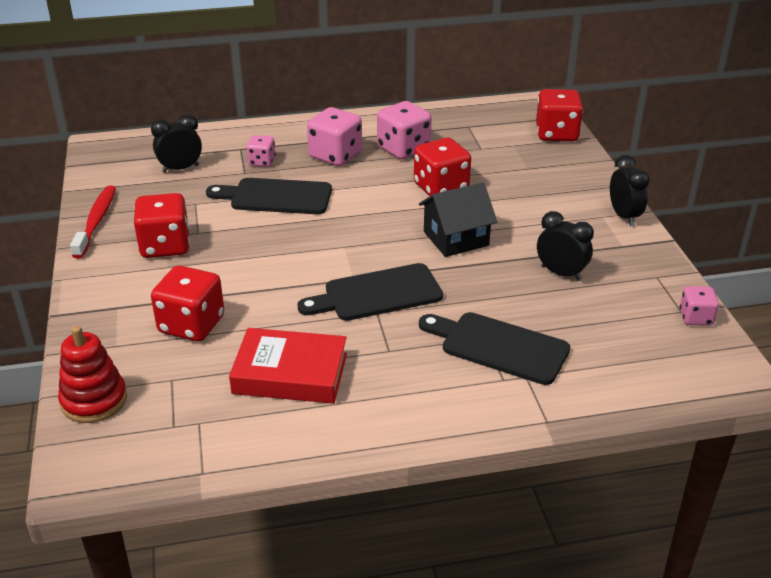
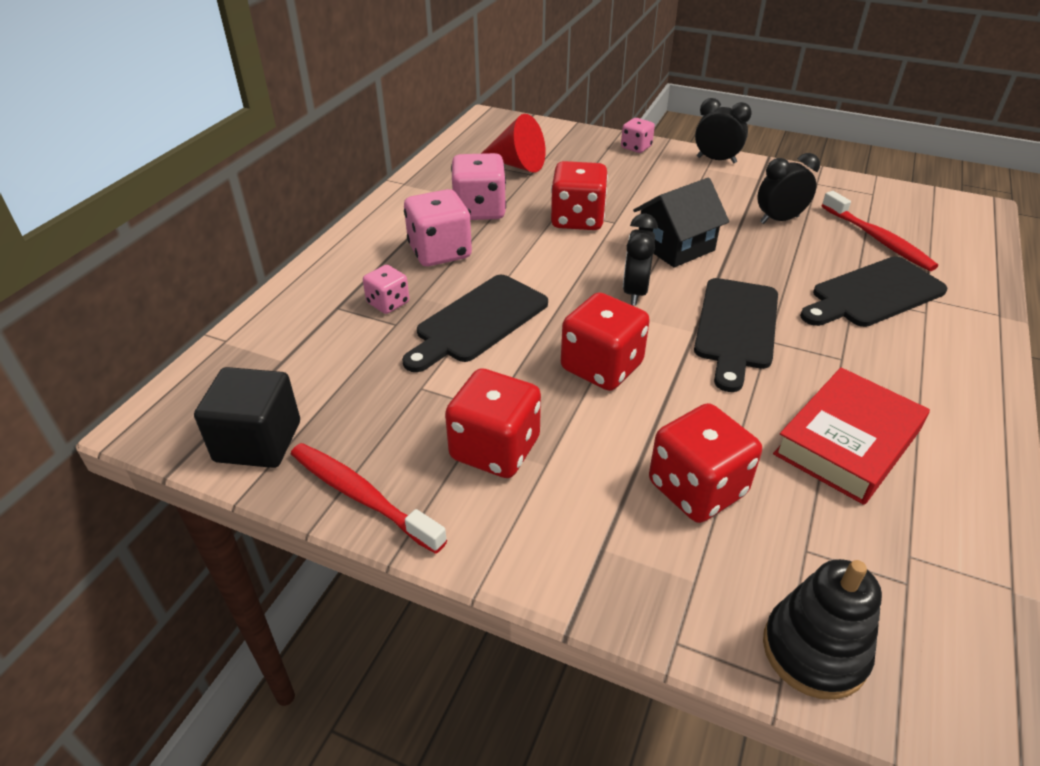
camera: 55 degrees left, 5 degrees up
(94, 400) = (814, 651): red stacking toy -> black stacking toy
(110, 177) = (258, 441): none -> black cube
(180, 169) = (321, 370): black clock -> black clock (635, 292)
(456, 238) = (675, 246): black house -> black house turned 45 degrees clockwise
(486, 138) = (517, 164): none -> red cone
(556, 134) = (552, 133): red dice -> red dice (601, 367)
(595, 331) = (878, 239): none -> red toothbrush
(695, 318) = (886, 192): pink dice -> pink dice (636, 147)

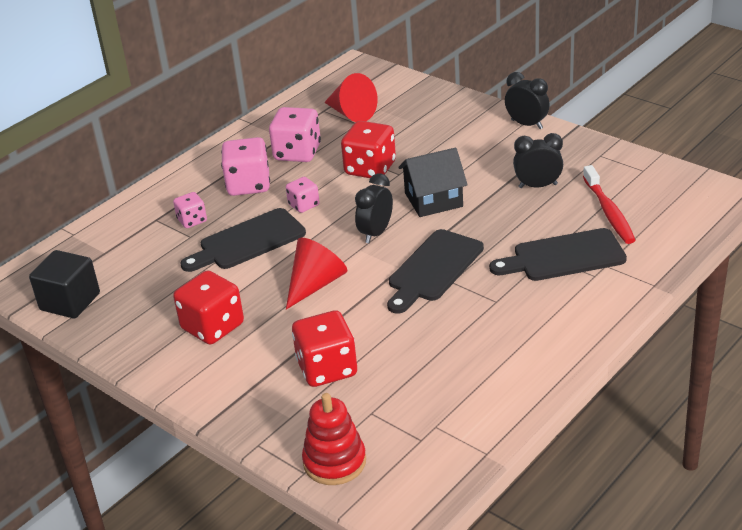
camera: 20 degrees right, 5 degrees down
(361, 496) = (118, 342): red toothbrush -> none
(601, 367) = (315, 284): red dice -> red cone
(636, 147) = (464, 105): pink dice -> pink dice (304, 205)
(814, 651) = (334, 462): black stacking toy -> red stacking toy
(847, 442) = (451, 356): red book -> none

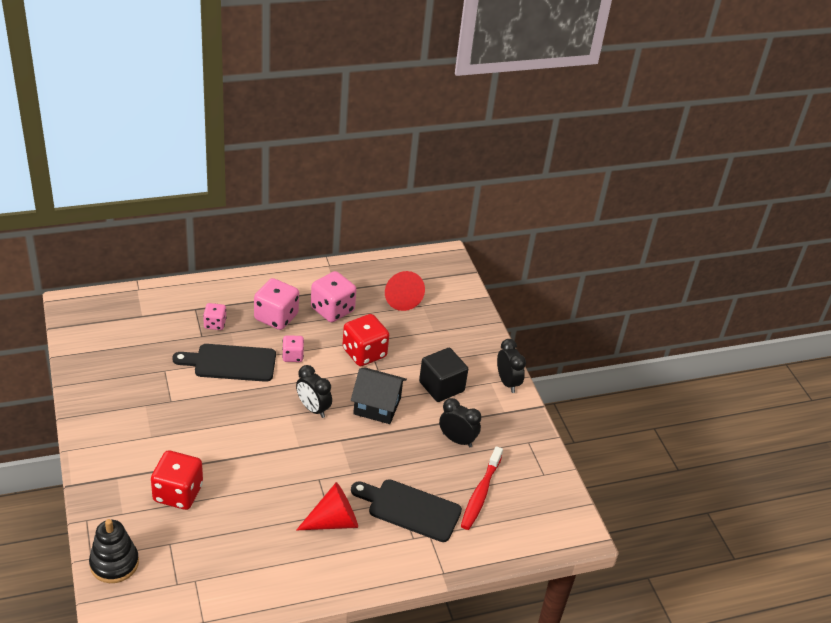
camera: 25 degrees right, 5 degrees up
(70, 302) = (88, 341): black cube -> black cube (441, 386)
(213, 327) = (146, 415): red dice -> none
(315, 284) = (236, 424): red cone -> red cone (333, 521)
(334, 462) = (114, 563): red stacking toy -> black stacking toy
(376, 233) = (313, 409): black clock -> black clock turned 105 degrees counterclockwise
(433, 269) = (318, 462): black cutting board -> none

